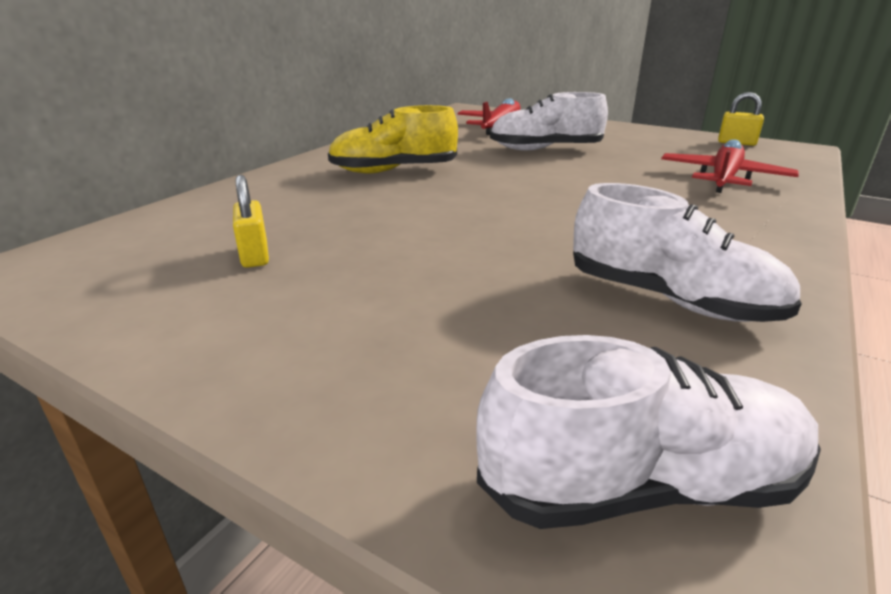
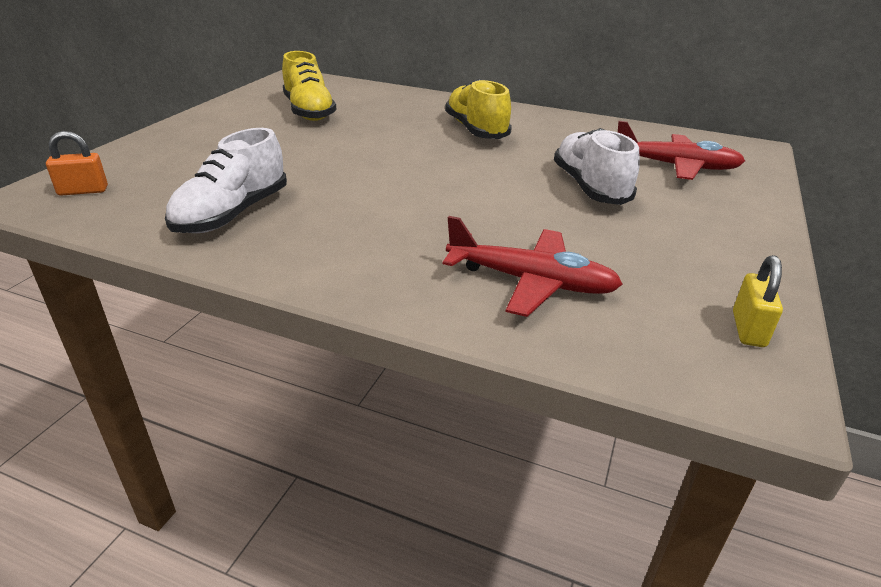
camera: 80 degrees right, 5 degrees up
(255, 255) = (309, 111): yellow padlock -> yellow shoe
(641, 485) = (83, 191): white shoe -> orange padlock

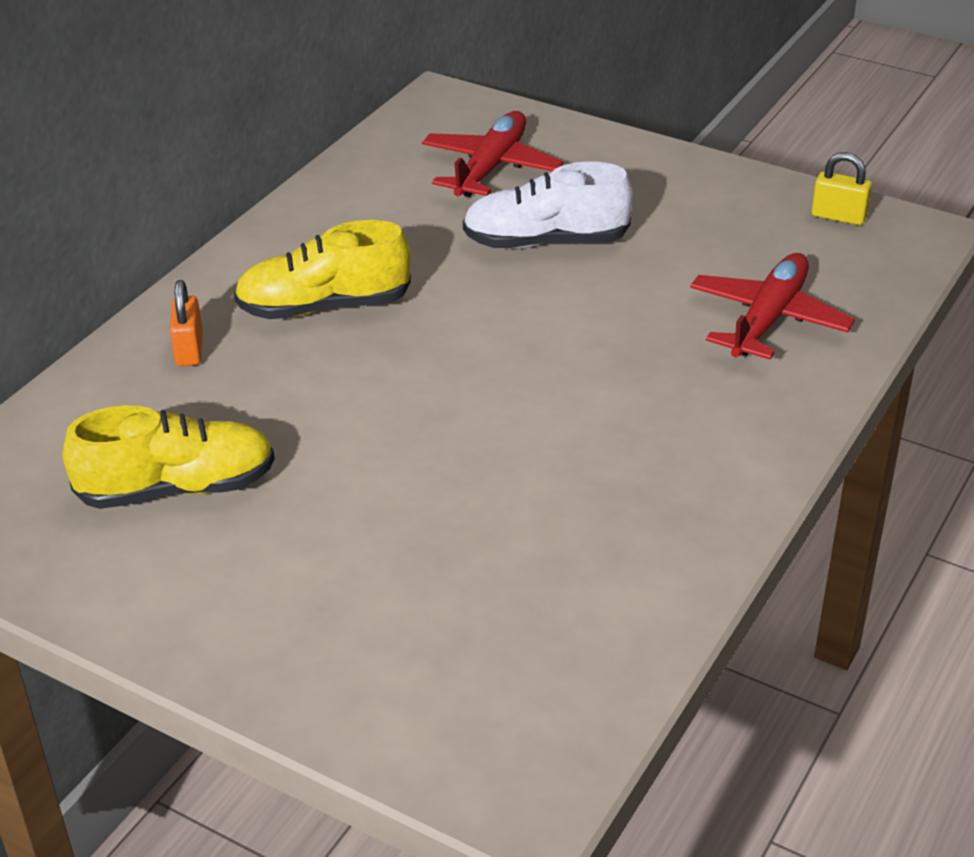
camera: 80 degrees left, 5 degrees up
(83, 191) = (508, 729): orange padlock -> orange padlock (189, 349)
(232, 214) = (603, 548): white shoe -> none

